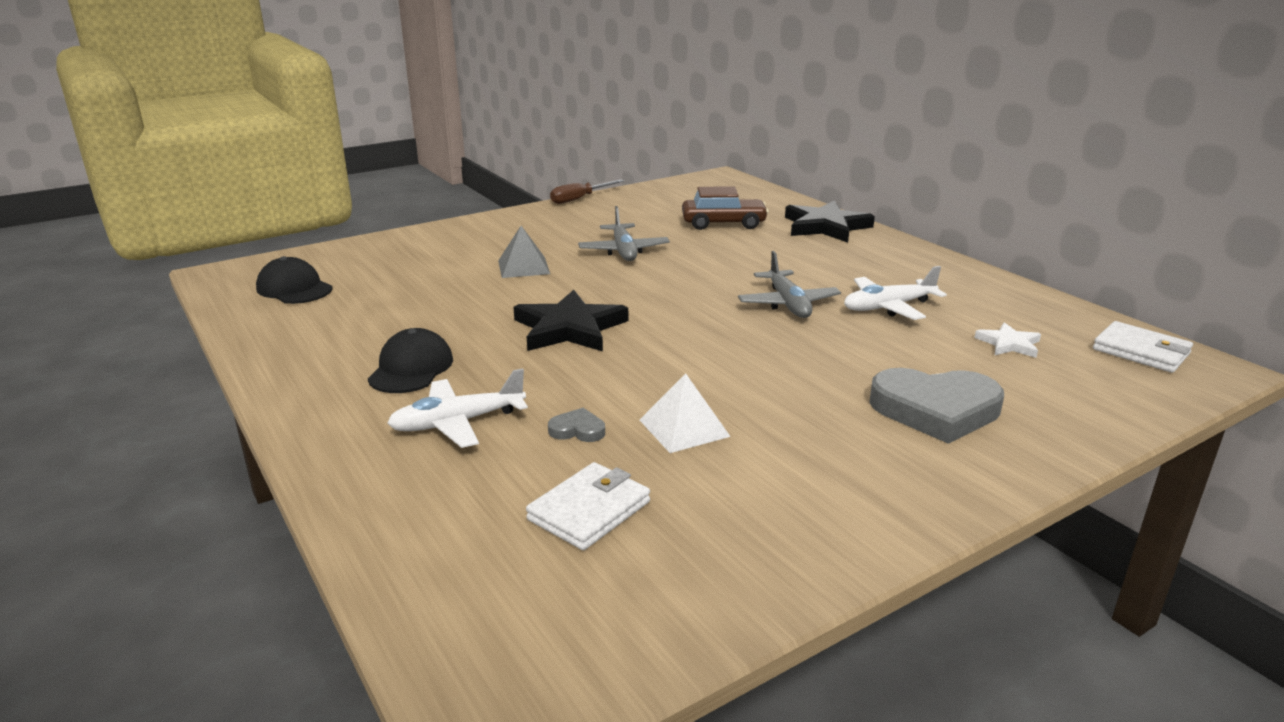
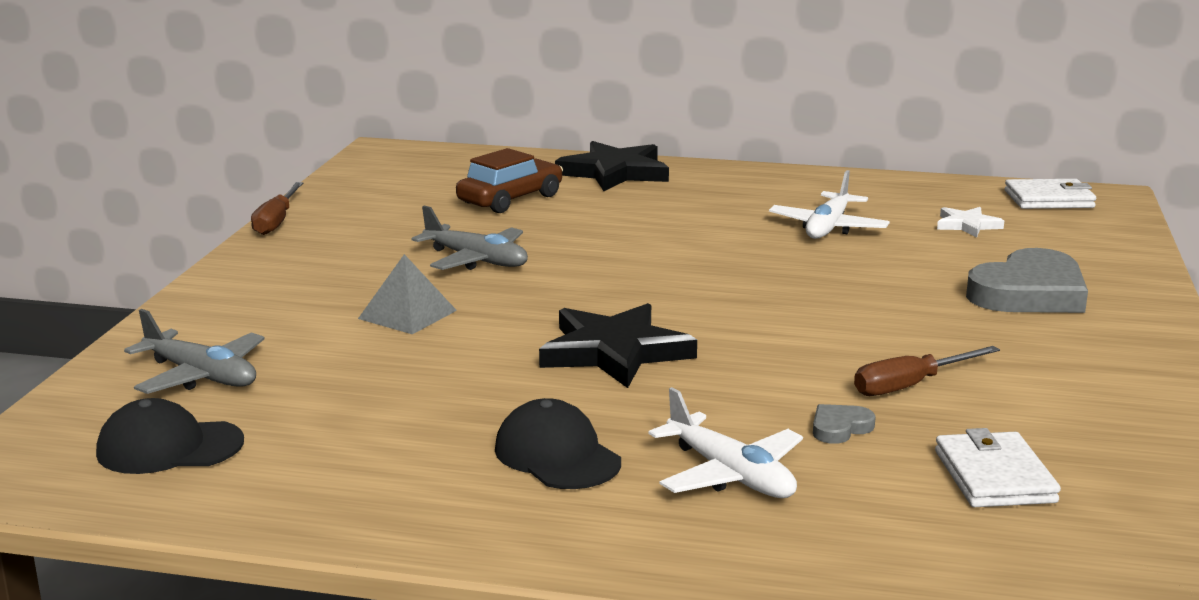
camera: 45 degrees left, 5 degrees down
(457, 423) = (730, 475): white plane -> white plane turned 60 degrees counterclockwise
(684, 428) = (910, 386): white pyramid -> brown screwdriver
(788, 304) = (748, 254): grey plane -> grey plane (201, 376)

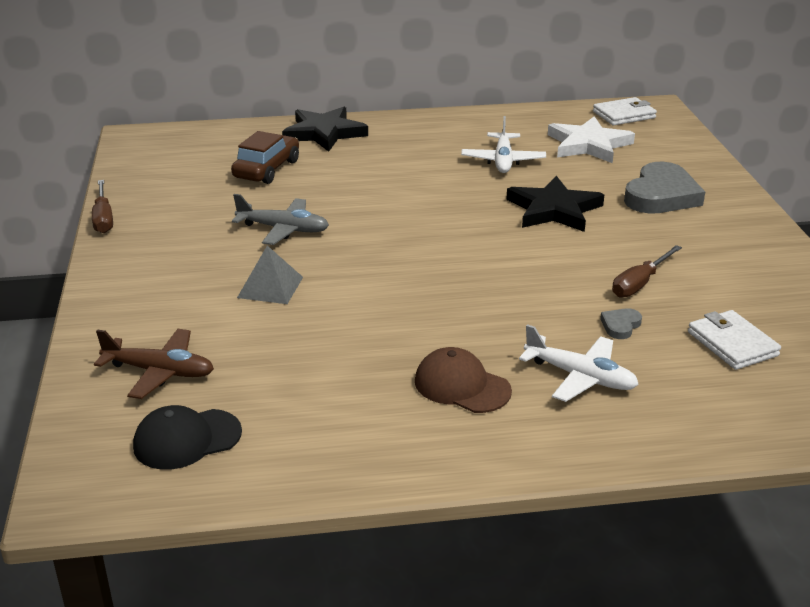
camera: 20 degrees left, 10 degrees up
(201, 376) = (159, 372): grey plane -> brown plane
(557, 455) = (462, 386): black cap -> brown cap
(615, 352) = (438, 292): black star -> black star (554, 210)
(967, 225) = (588, 145): white star -> white star, size x1.90

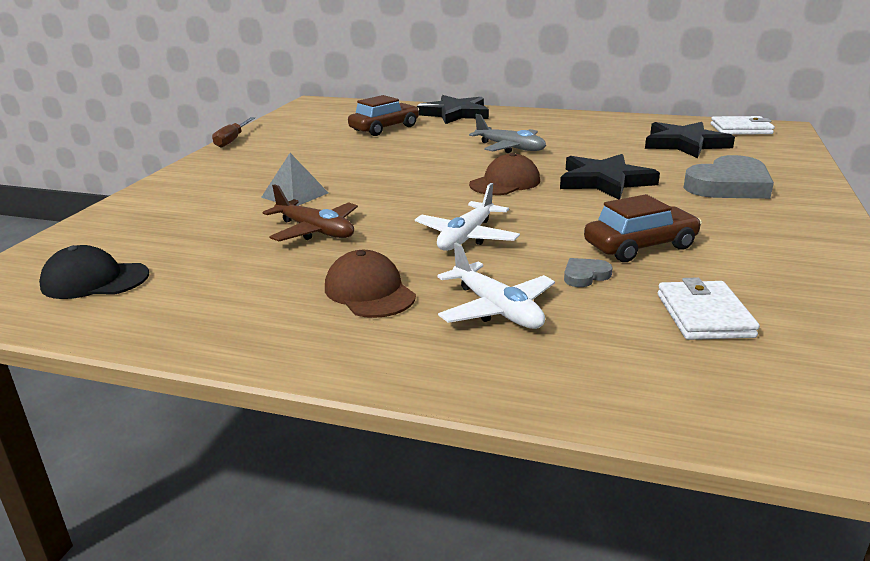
camera: 25 degrees right, 5 degrees down
(159, 372) = (140, 232): brown plane -> brown plane (315, 231)
(283, 229) = (351, 163): grey plane -> grey plane (510, 148)
(465, 229) = (505, 183): none -> brown cap
(503, 161) = (590, 145): white plane -> white plane (466, 237)
(588, 145) = (685, 144): white star -> black star
(639, 283) = (640, 246): brown screwdriver -> brown car

